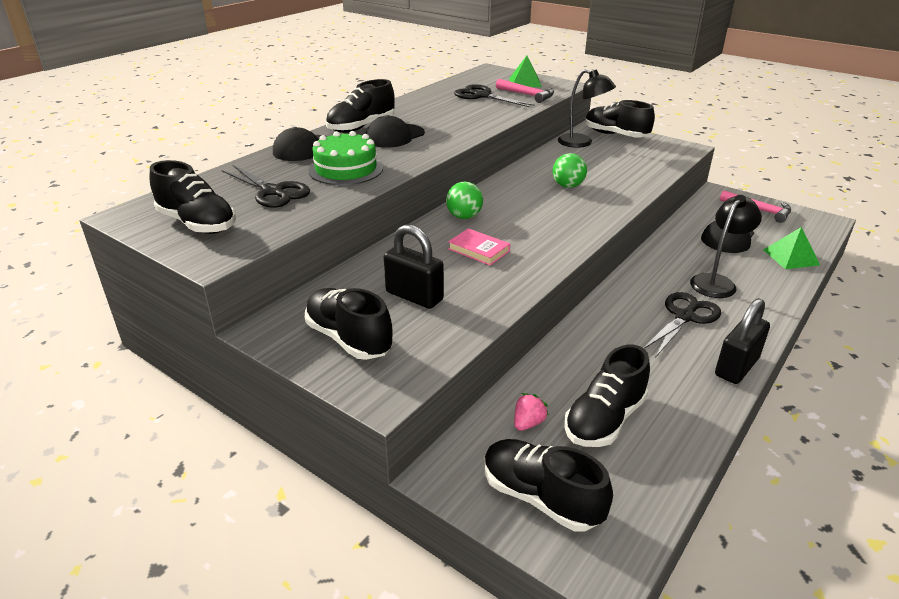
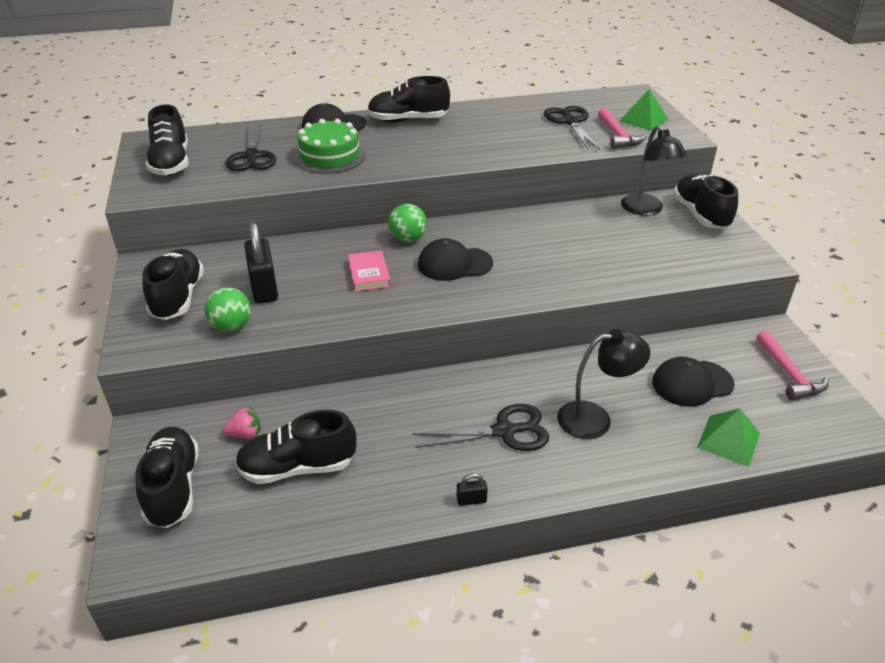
camera: 40 degrees right, 5 degrees up
(394, 136) = (418, 138): black cap -> black cap (454, 264)
(568, 186) = (548, 249): green ball -> green ball (231, 327)
(736, 367) = (471, 500): black padlock -> black padlock, size x0.44

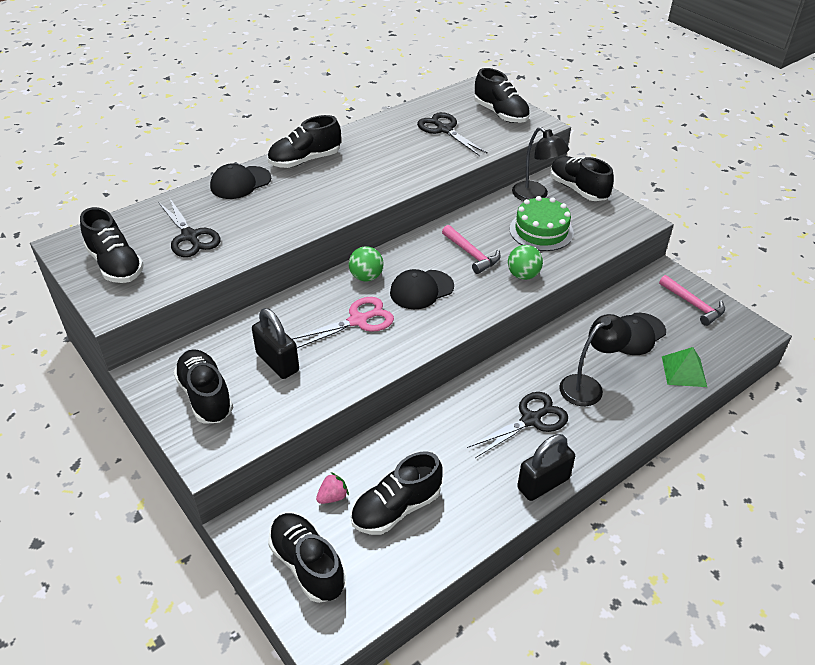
camera: 25 degrees left, 5 degrees up
(231, 327) = (278, 408): green ball -> green ball (523, 275)
(329, 156) = (264, 218): green cake -> green cake (541, 231)
(369, 274) = (358, 320): pink book -> pink scissors
(471, 500) = (543, 483): black padlock -> black padlock, size x2.27
(617, 135) = (491, 135): pink hammer -> pink hammer (471, 254)
(643, 120) = (501, 114): green pyramid -> black shoe

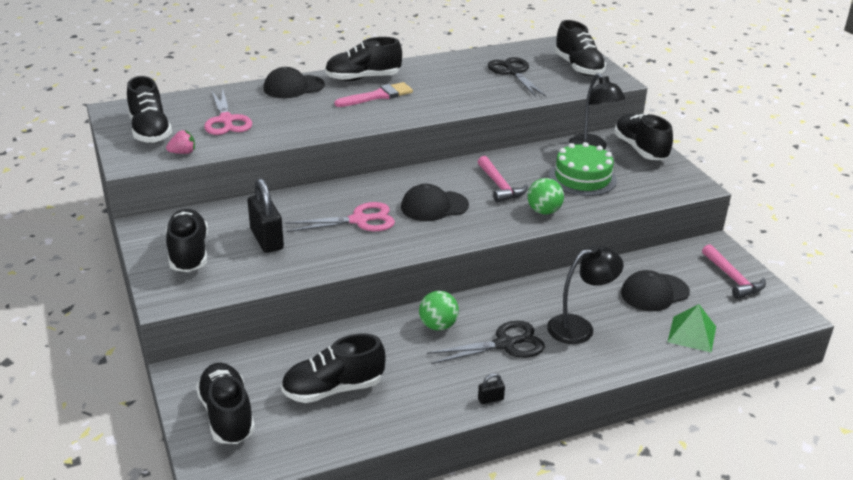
camera: 15 degrees right, 10 degrees down
(190, 236) = (226, 120): black scissors -> pink scissors
(329, 179) = (378, 96): none -> pink brush
(333, 497) = (277, 367): pink strawberry -> pink strawberry (183, 153)
(366, 277) = (385, 187): green ball -> green ball (438, 325)
(543, 483) = (490, 399): black padlock -> black padlock, size x0.44

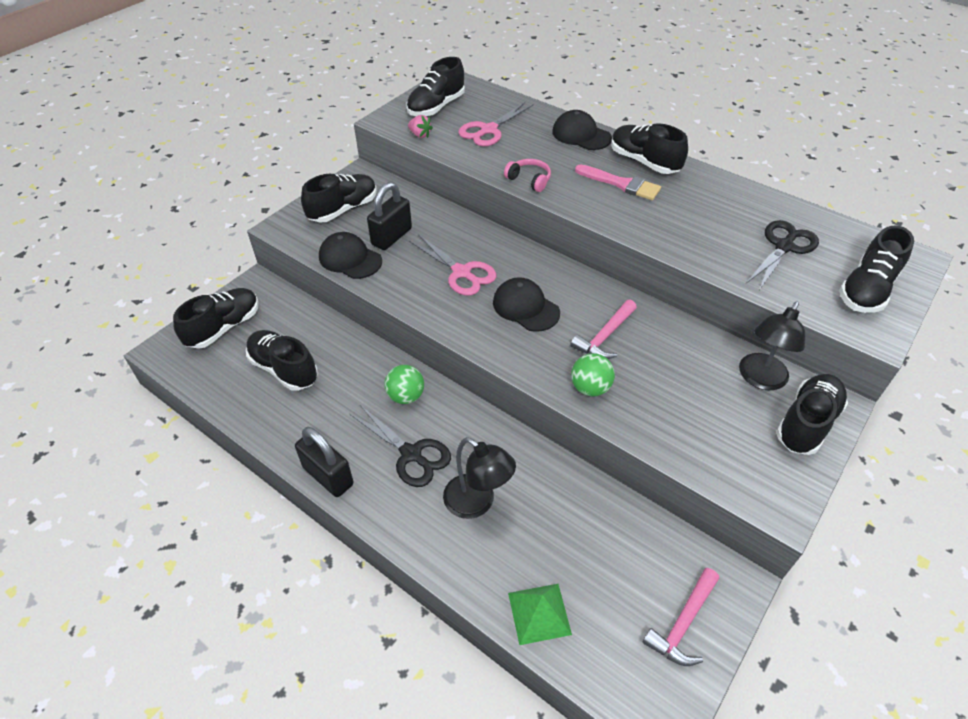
camera: 60 degrees right, 15 degrees up
(323, 128) = (529, 180): none -> pink headphones
(490, 399) = (328, 476): black padlock -> black padlock, size x2.27
(582, 178) = (686, 394): green cake -> none
(654, 293) = (588, 549): black cap -> black cap (350, 259)

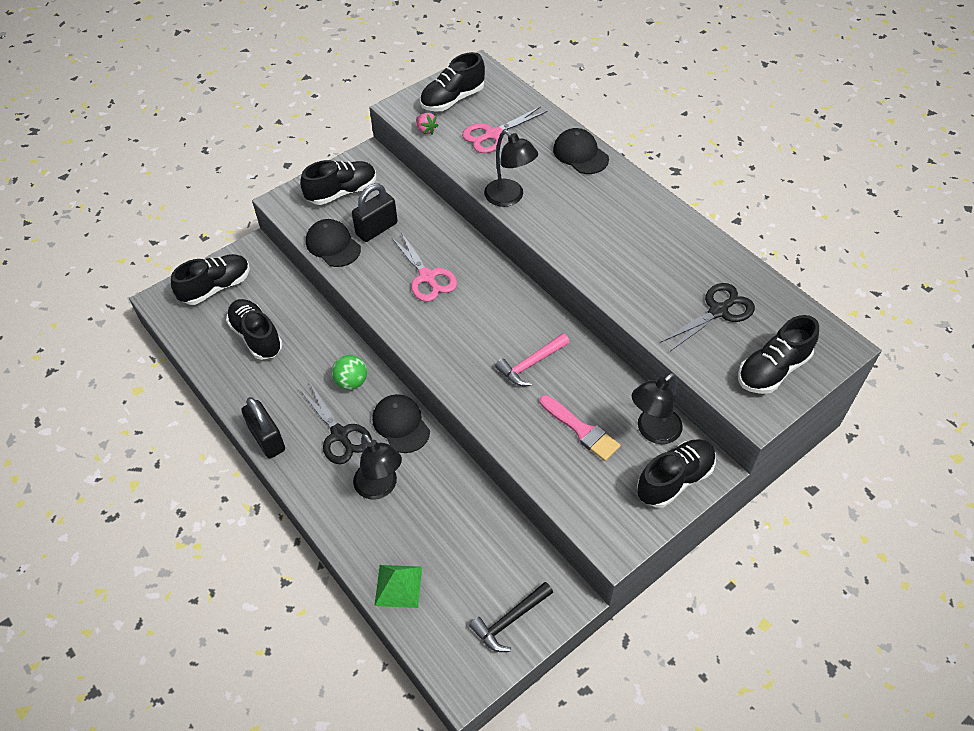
camera: 15 degrees right, 5 degrees up
(525, 307) = (471, 322): black cap -> black cap (401, 424)
(529, 180) = (509, 198): pink headphones -> black lamp
(590, 388) = (498, 409): green ball -> none
(621, 184) = (595, 217): pink brush -> pink brush (581, 430)
(644, 162) = (628, 195): black shoe -> none
(683, 623) = (510, 620): pink hammer -> black hammer

